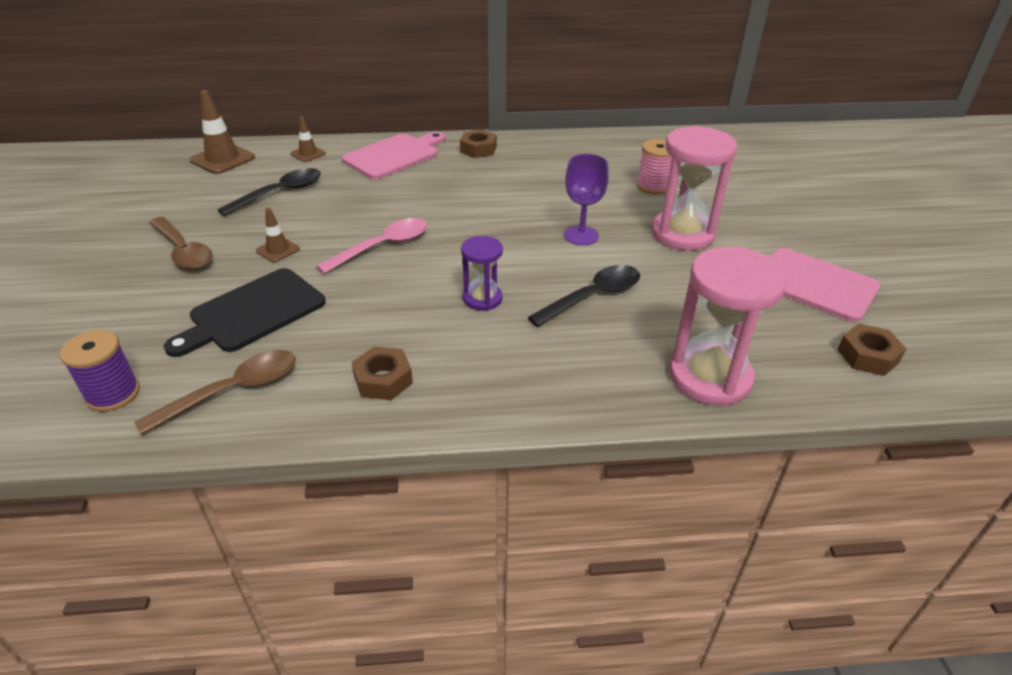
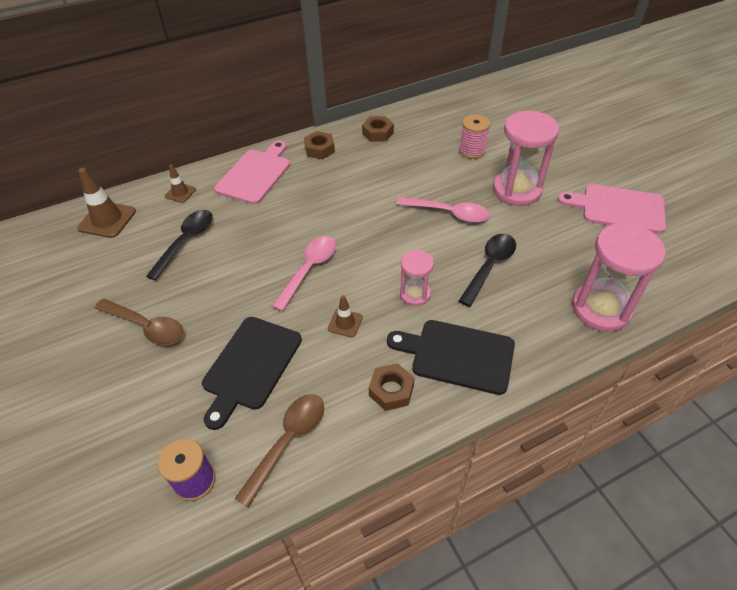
camera: 20 degrees left, 10 degrees up
(278, 250) = (226, 300): brown traffic cone -> brown traffic cone (345, 323)
(482, 298) = (415, 294): purple hourglass -> pink hourglass
(487, 370) = (458, 355): none -> black cutting board
(581, 235) = (449, 213): purple goblet -> pink spoon
(867, 356) = (682, 258): brown nut -> brown nut (378, 133)

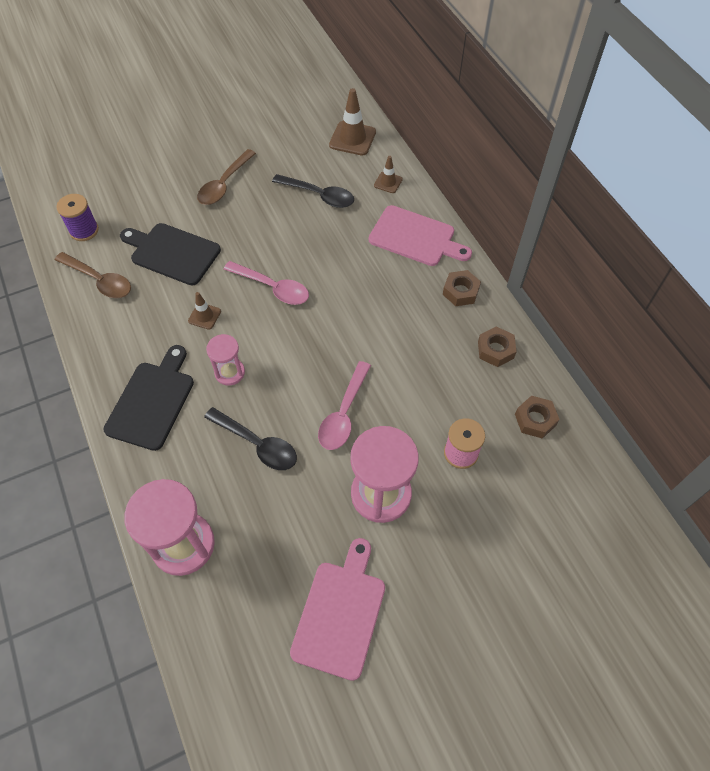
camera: 90 degrees right, 10 degrees up
(391, 390) = (128, 348): brown nut -> brown nut (535, 420)

